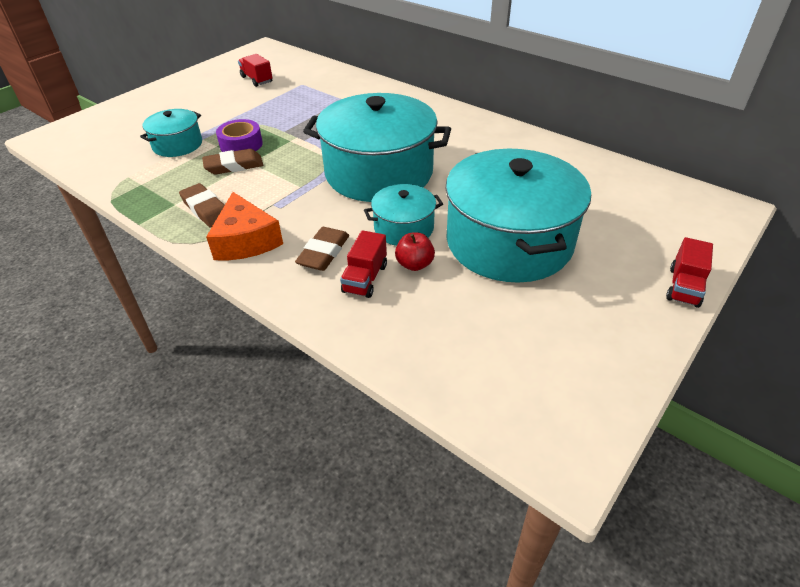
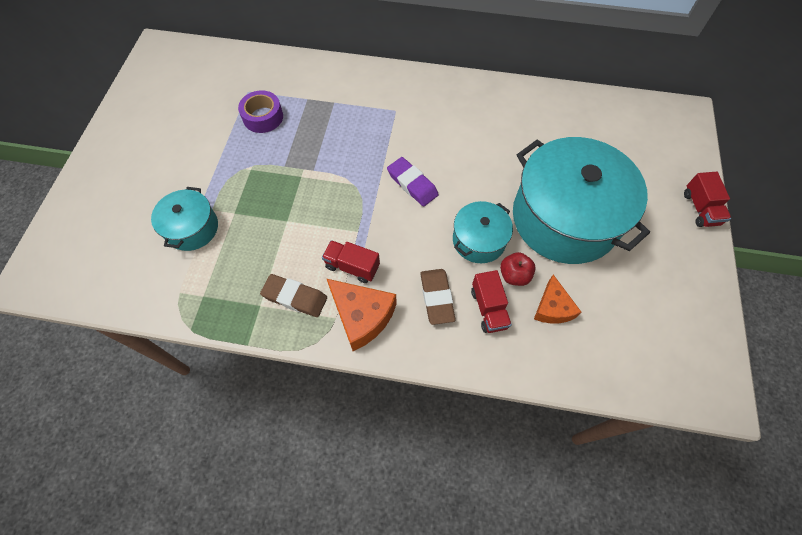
camera: 30 degrees left, 20 degrees up
(234, 166) = (274, 232): brown eraser -> none
(241, 144) = (257, 201): purple tape -> purple tape (263, 117)
(256, 79) = (194, 101): red truck -> red truck (352, 267)
(379, 172) = (412, 184): turquoise pot -> purple eraser
(431, 302) = (552, 308): none -> orange cheese

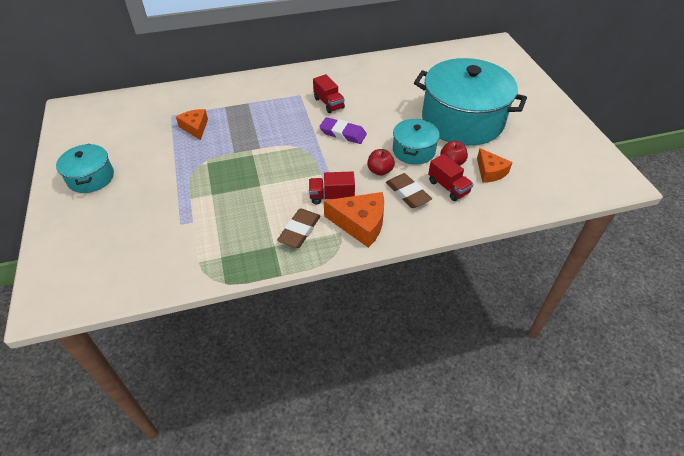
camera: 25 degrees left, 15 degrees down
(192, 228) = (181, 216): turquoise pot -> turquoise pot (91, 178)
(263, 117) = (195, 127): purple tape -> orange cheese
(295, 297) = (299, 231): brown eraser -> brown eraser turned 60 degrees counterclockwise
(424, 253) = (380, 171): none -> red apple
(700, 208) = (542, 89): red truck -> red truck (329, 103)

